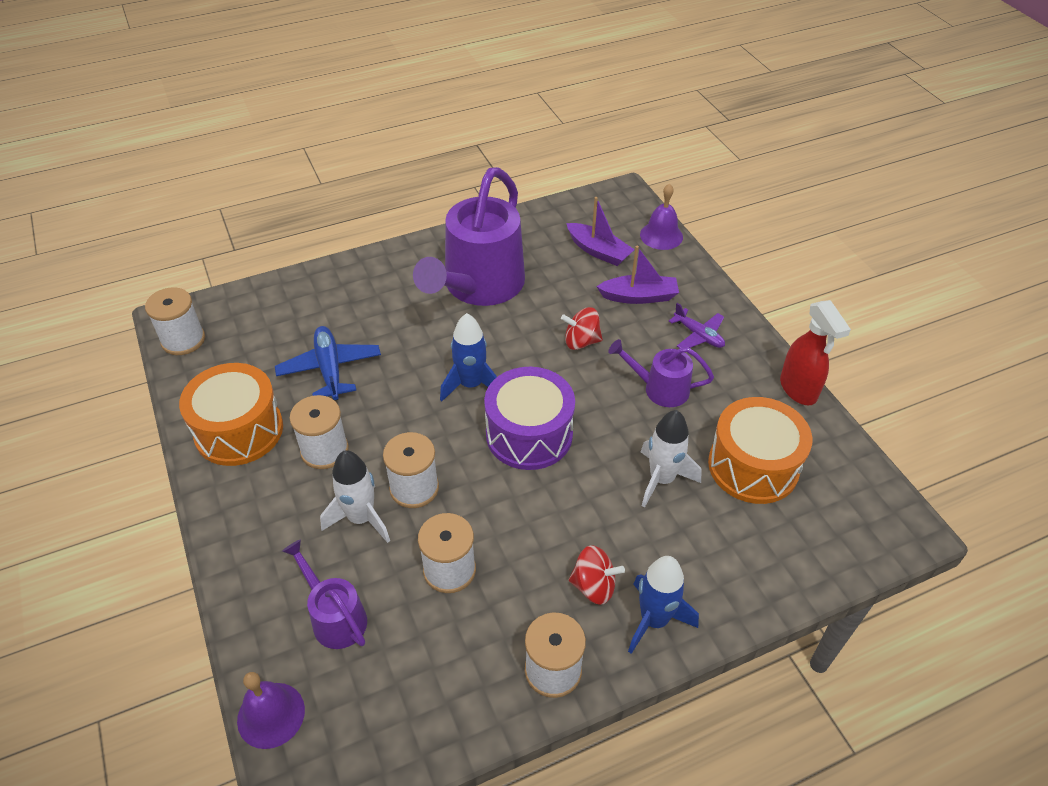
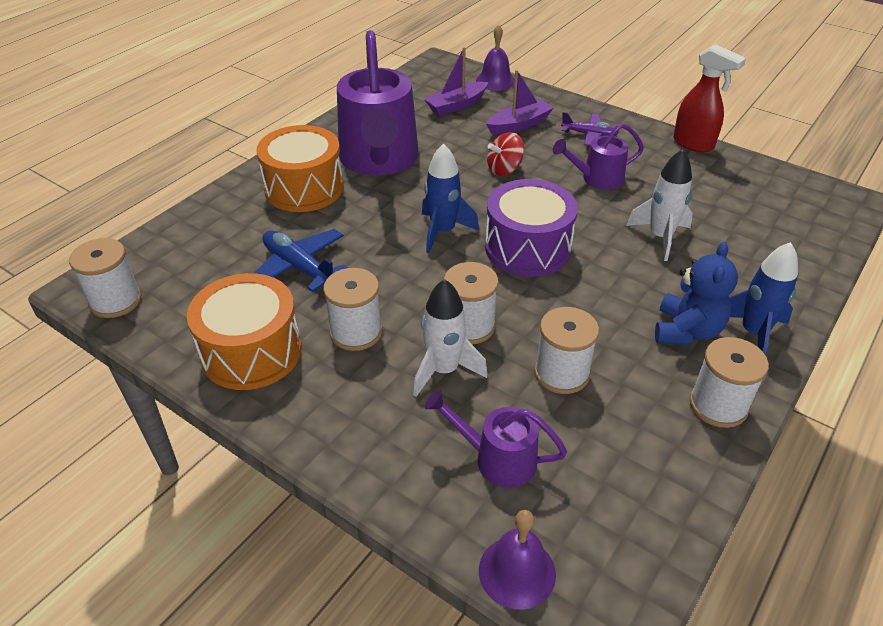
camera: 30 degrees left, 5 degrees down
(594, 586) = (686, 331): red spinning top -> blue teddy bear
(598, 251) = (456, 105): purple boat -> purple boat turned 135 degrees clockwise
(753, 466) = (714, 203): orange drum -> orange drum (304, 188)

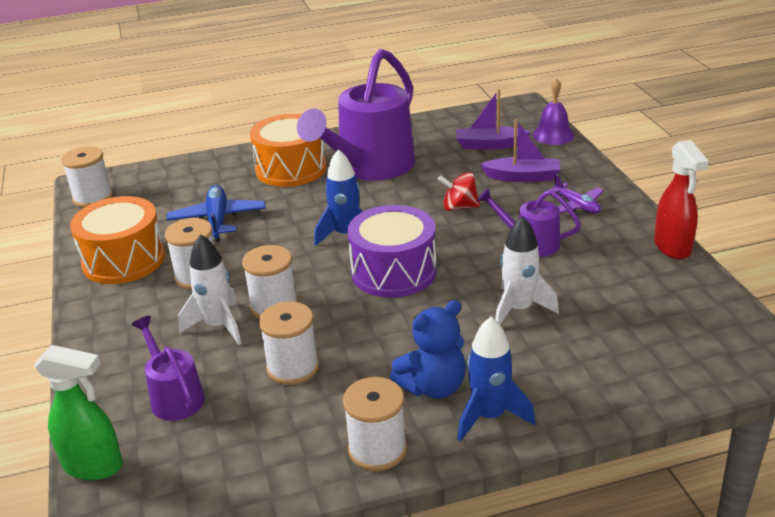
camera: 40 degrees right, 10 degrees down
(517, 572) = (94, 466): purple bell -> green spray bottle

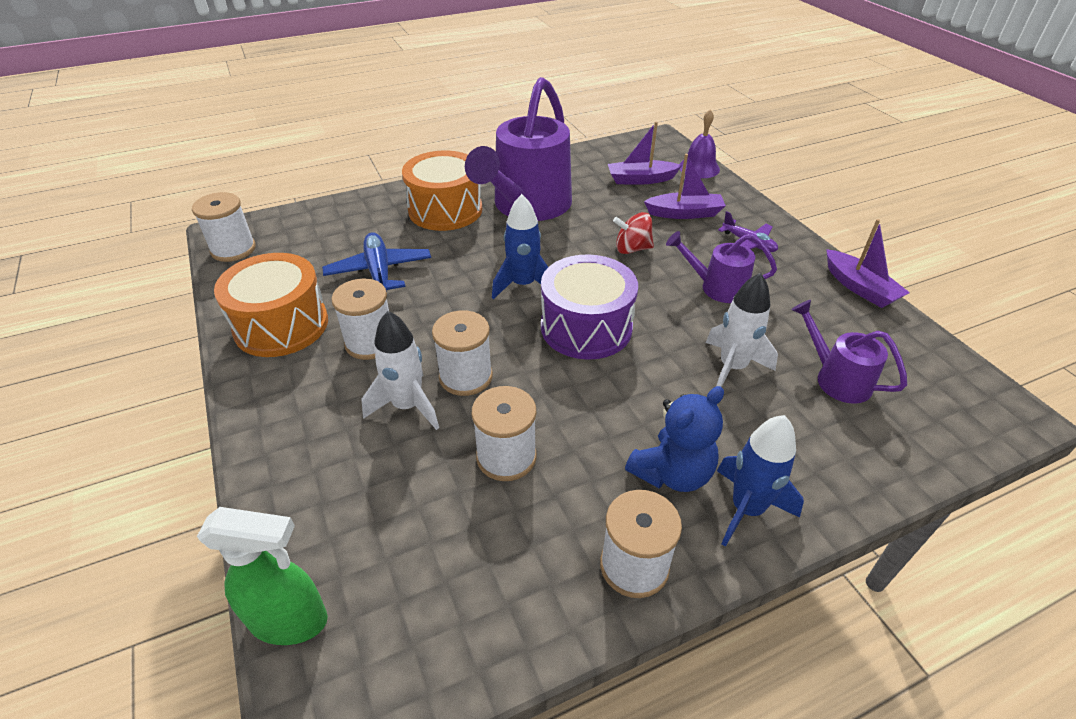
camera: 10 degrees left, 10 degrees up
(174, 396) = (373, 506): purple watering can -> purple watering can (835, 378)
(672, 248) = (859, 287): red spray bottle -> purple boat

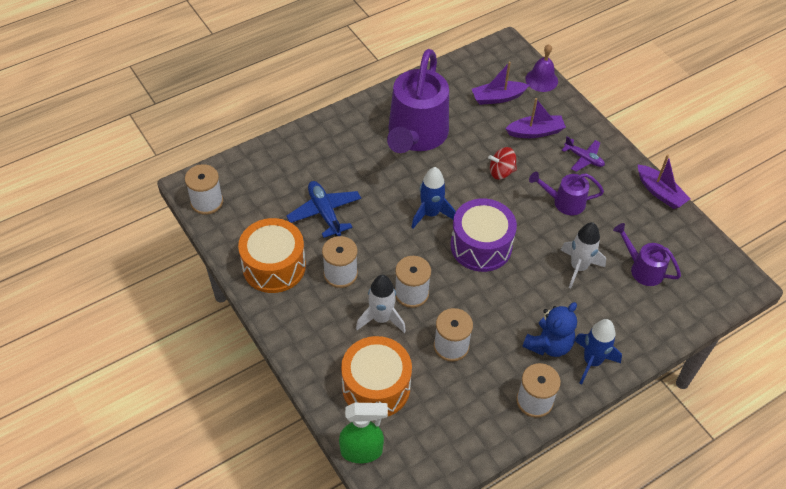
camera: 10 degrees left, 10 degrees up
(445, 210) = (353, 145): orange drum -> orange drum (376, 387)

